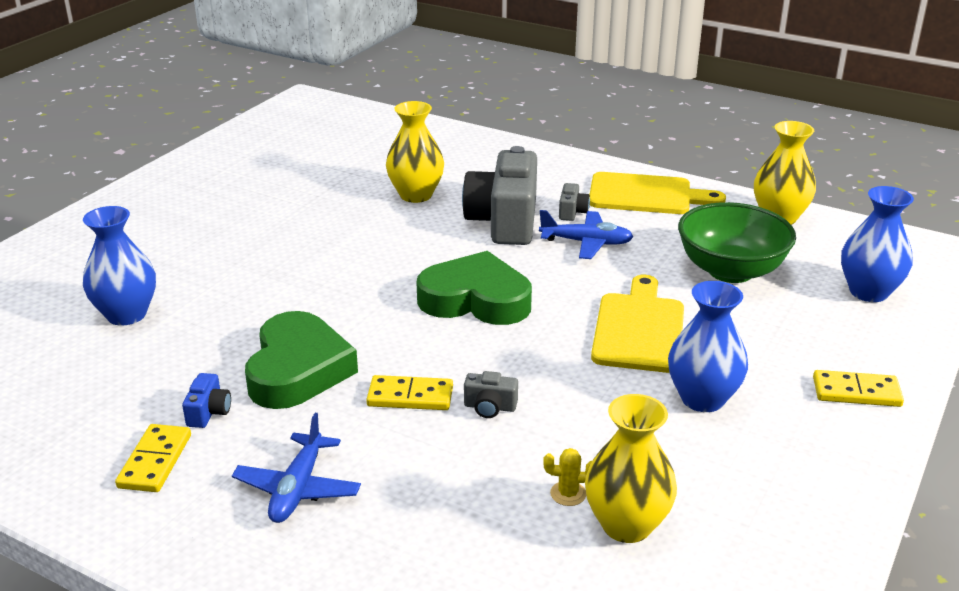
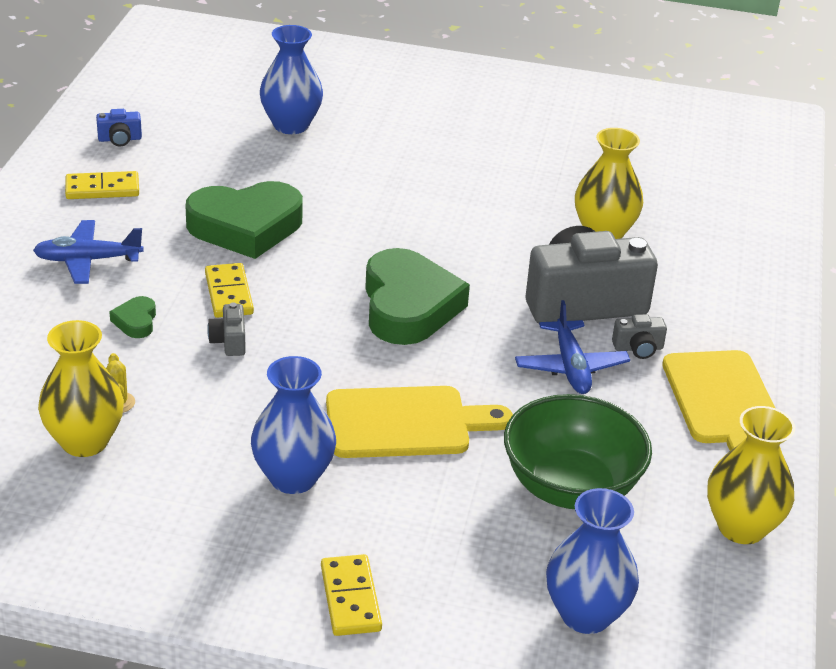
camera: 70 degrees right, 5 degrees up
(209, 412) = (170, 197): blue camera -> blue camera (120, 139)
(431, 465) = (136, 321): none -> green heart

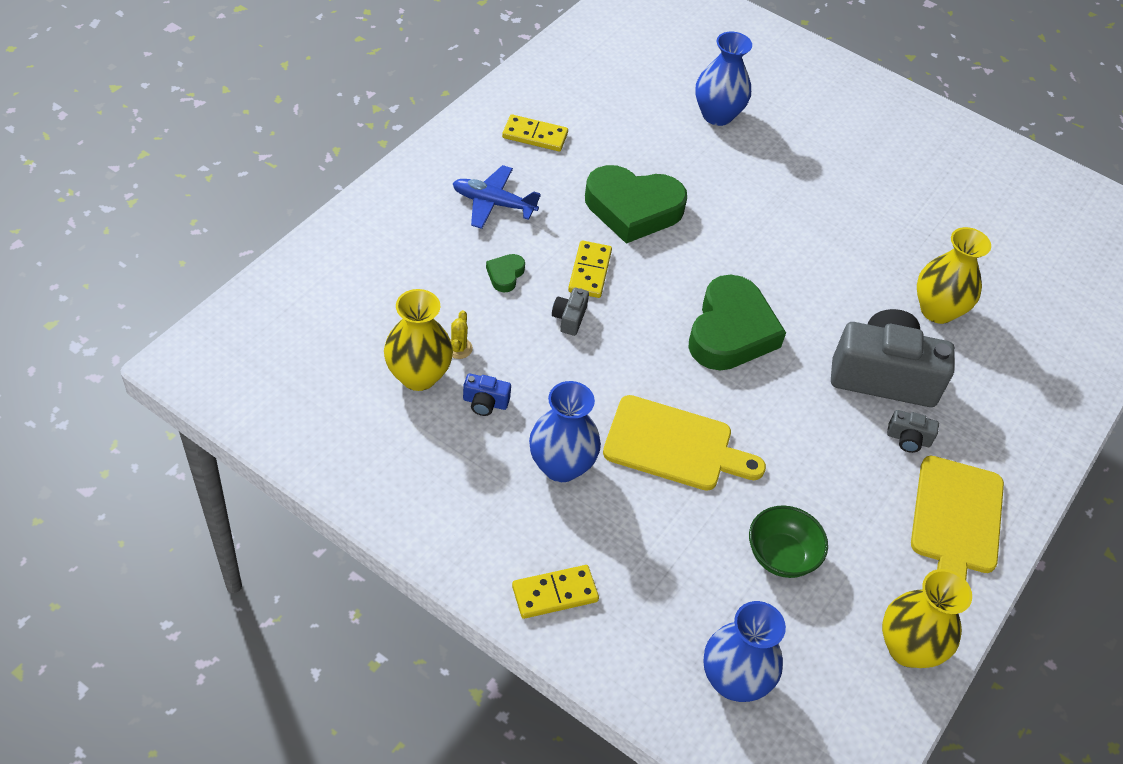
camera: 20 degrees right, 15 degrees up
(120, 139) = (570, 89): blue camera -> blue camera (485, 402)
(350, 598) = (554, 593): yellow domino -> yellow domino turned 60 degrees clockwise
(570, 367) = (839, 438): blue plane -> none
(570, 487) = (781, 556): green bowl -> green bowl, size x0.62

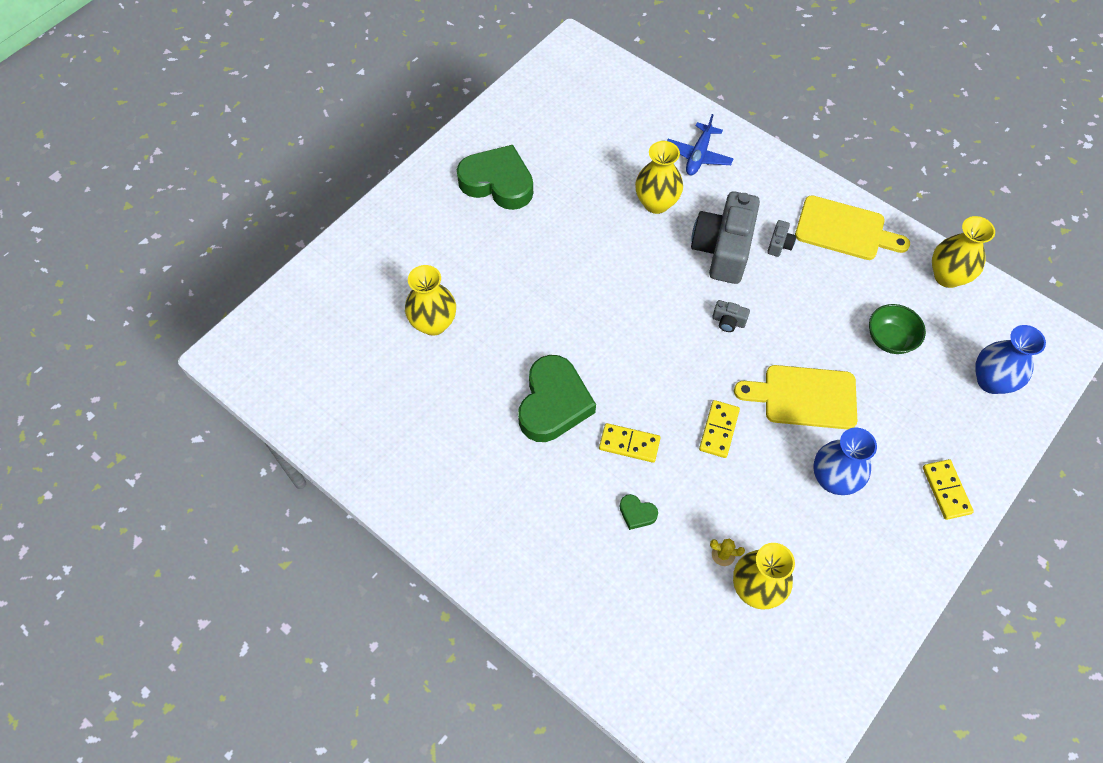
camera: 80 degrees left, 10 degrees up
(485, 402) = (778, 534): blue camera -> none
(493, 203) = (549, 520): blue plane -> blue plane (698, 155)
(535, 136) = (458, 480): yellow domino -> yellow domino (719, 430)
(569, 318) = (683, 463): grey camera -> grey camera (728, 321)
(674, 445) = (804, 397): yellow cutting board -> yellow cutting board turned 105 degrees counterclockwise
(717, 115) = (433, 323): blue vase -> yellow vase
(731, 331) = (688, 344): green heart -> green heart (498, 182)

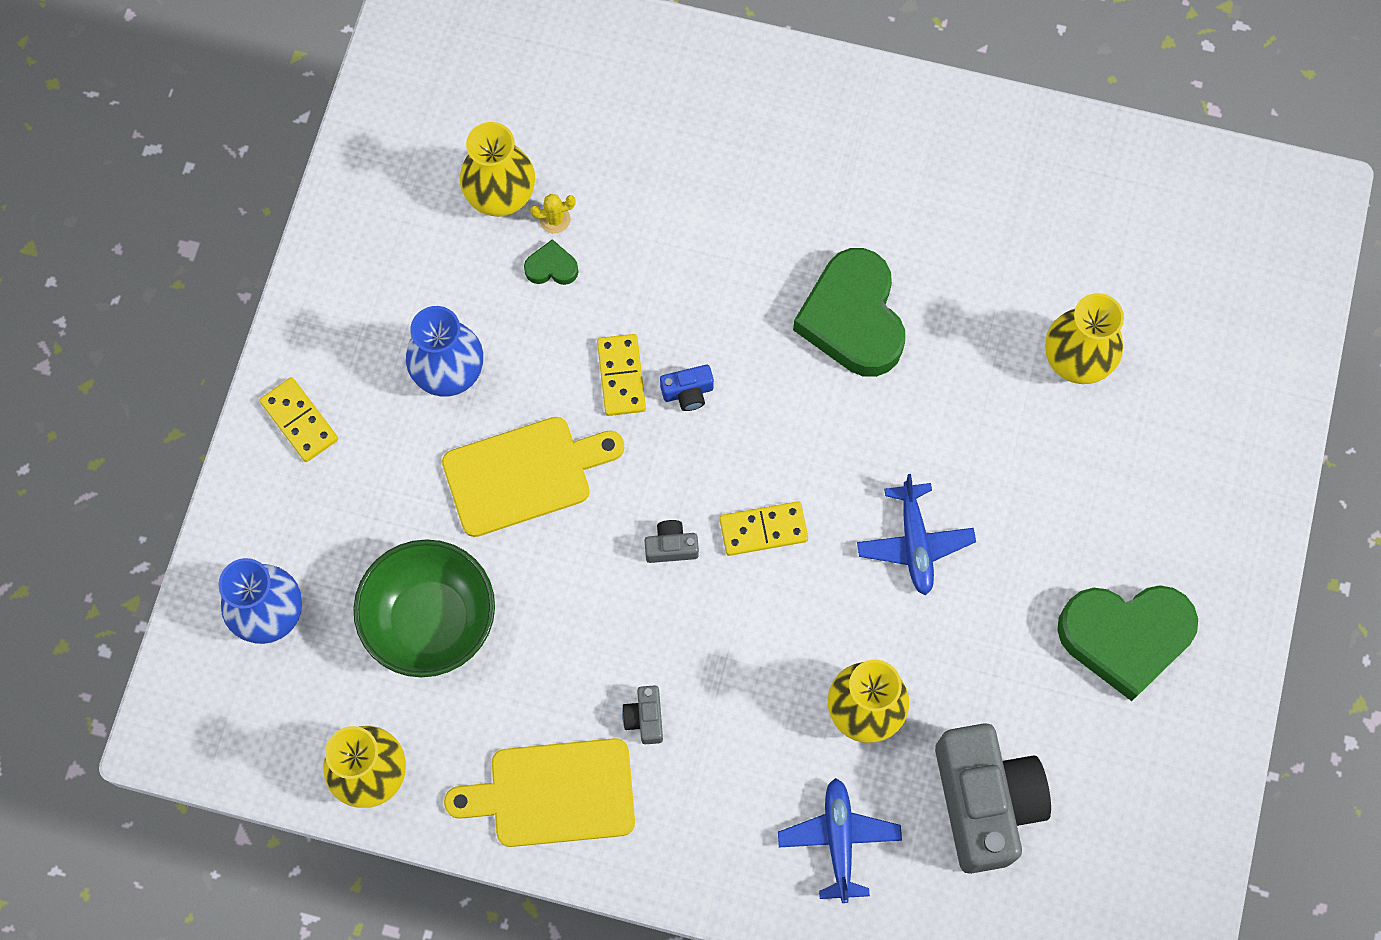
camera: 155 degrees right, 10 degrees up
(585, 268) = (914, 543): none -> blue plane
(629, 444) = (729, 307): yellow domino -> yellow domino (763, 529)
(637, 513) = (679, 224): green heart -> green heart (551, 267)
(680, 403) = (688, 392): none -> blue camera
(723, 249) = (727, 669): grey camera -> grey camera (985, 802)
(890, 339) = (431, 620): green bowl -> green bowl, size x1.60

